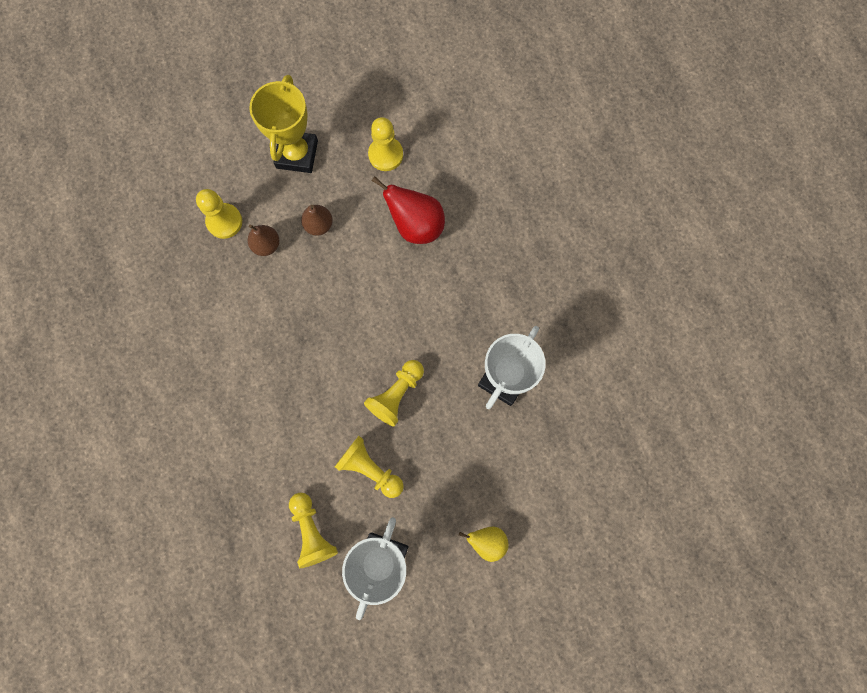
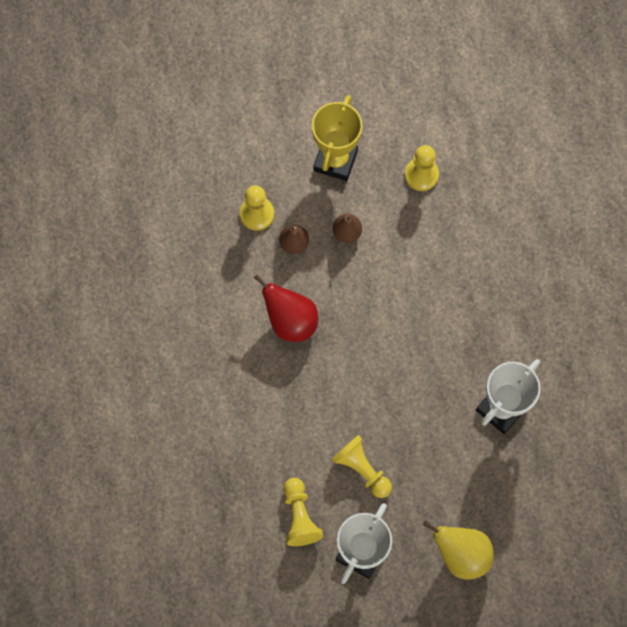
camera: 10 degrees right, 5 degrees down
(396, 394) = (397, 405): yellow pawn -> none
(416, 225) = (440, 248): red pear -> red pear (290, 321)
(486, 541) = (461, 554): yellow pear -> yellow pear, size x1.61

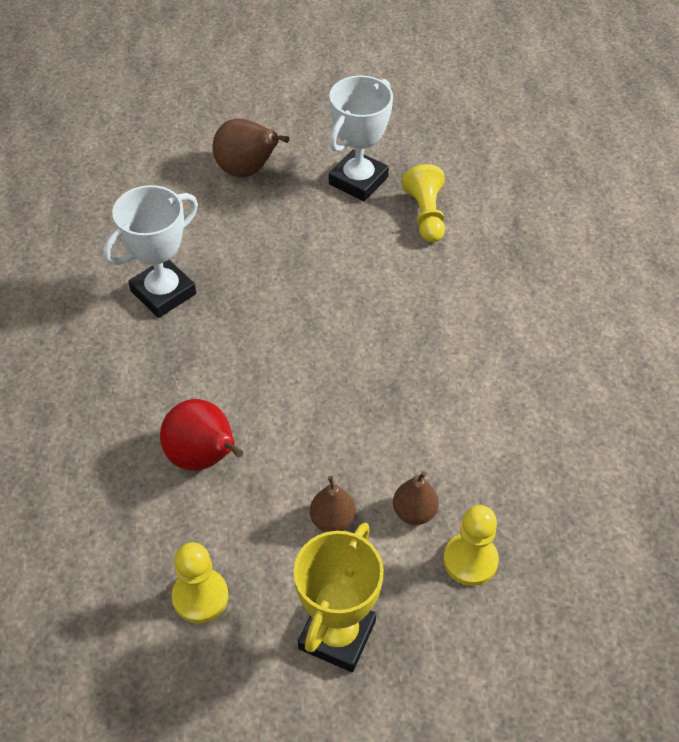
camera: 175 degrees left, 20 degrees down
(290, 321) = (425, 411): red pear -> red pear (204, 458)
(362, 469) = (347, 250): yellow pawn -> none
(461, 554) = (247, 171): yellow pear -> brown pear

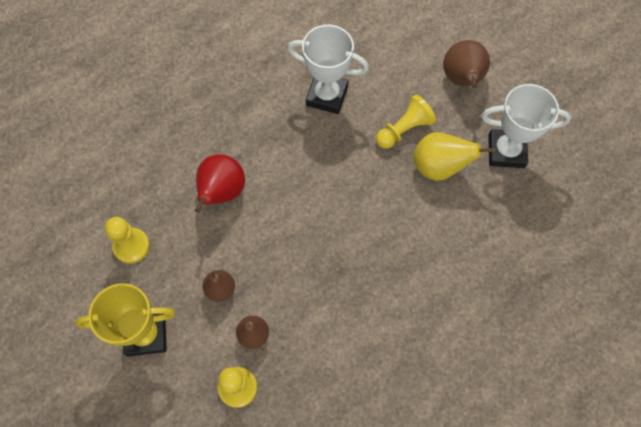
camera: 60 degrees right, 15 degrees up
(334, 241) = (439, 167): none -> yellow pear
(426, 215) = (506, 212): yellow pawn -> yellow pawn (404, 129)

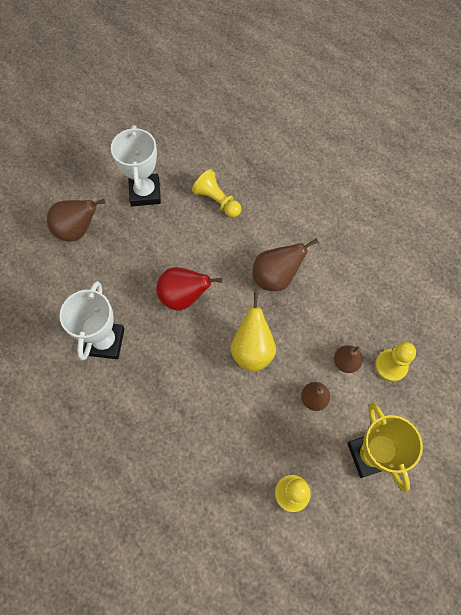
camera: 100 degrees left, 0 degrees up
(222, 192) = (221, 419): red pear -> red pear (184, 297)
(374, 278) = (276, 277): none -> brown pear
(404, 129) = (134, 271): yellow pawn -> yellow pawn (217, 201)
(439, 167) = (167, 240): yellow pear -> yellow pear (252, 349)

